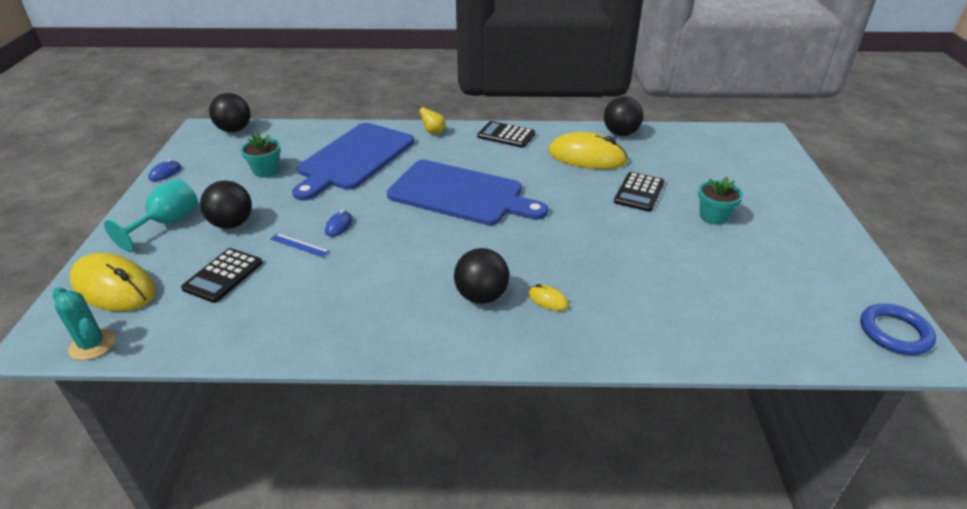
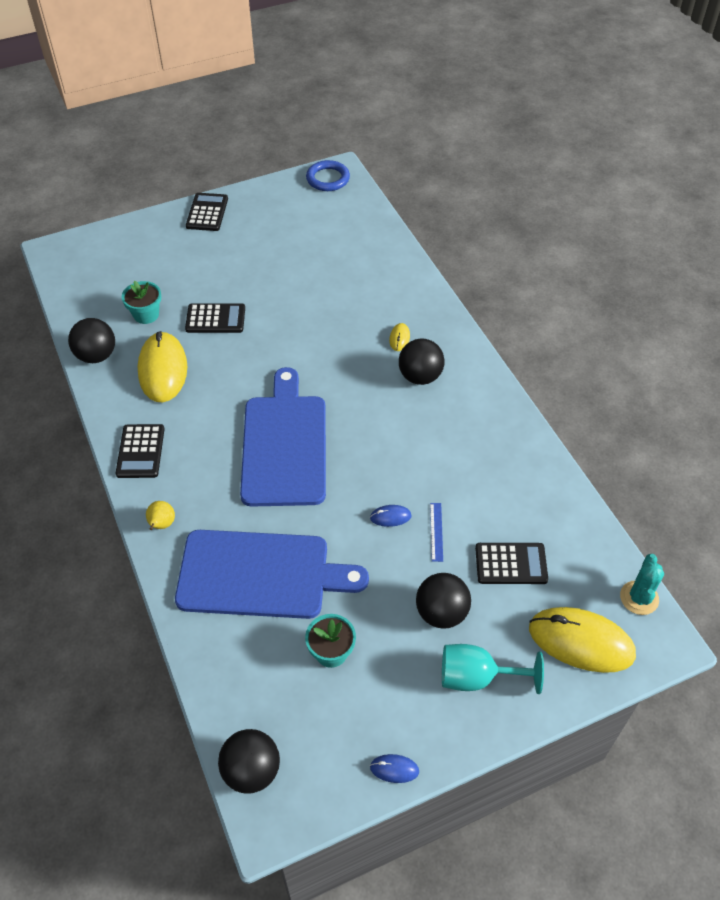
camera: 115 degrees left, 15 degrees up
(114, 287) = (581, 642): yellow mouse -> yellow mouse turned 75 degrees counterclockwise
(713, 216) = (232, 268): turquoise flower pot -> turquoise flower pot (146, 314)
(819, 220) = (207, 212): none -> black calculator

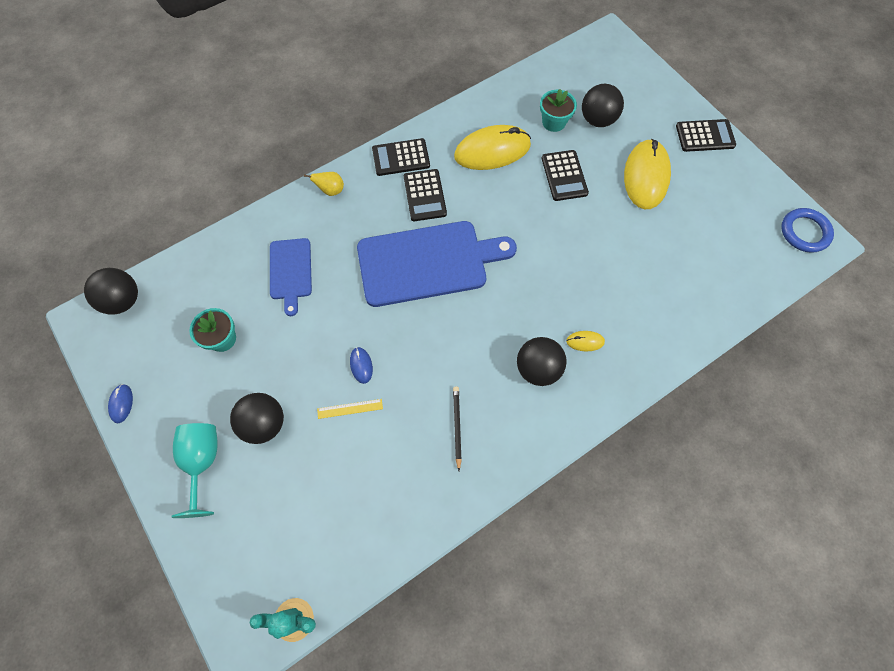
camera: 80 degrees right, 15 degrees up
(96, 355) = (496, 100): black ball -> black ball (597, 120)
(260, 575) = (290, 272): blue cutting board -> blue cutting board, size x0.53
(436, 531) = (350, 408): blue ruler -> yellow ruler
(467, 445) = (457, 427): none -> black pencil
(511, 564) = (321, 483): black calculator -> black calculator (425, 195)
(581, 642) = (241, 558): yellow mouse -> yellow mouse (645, 176)

